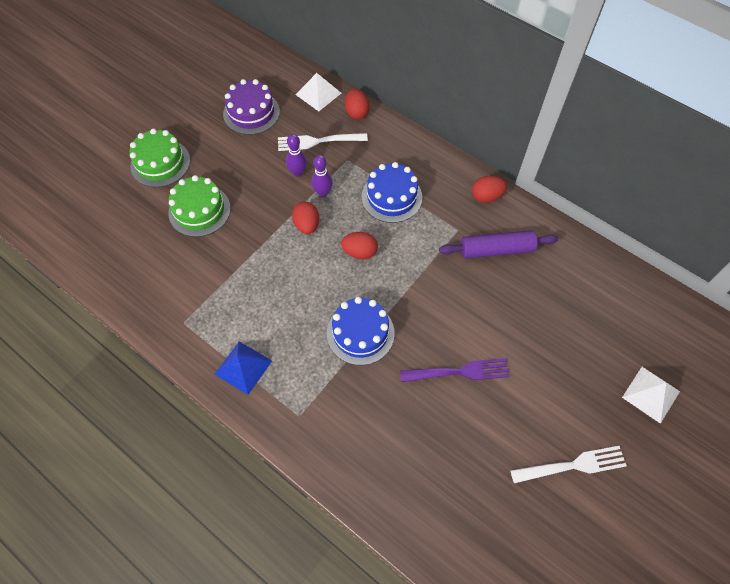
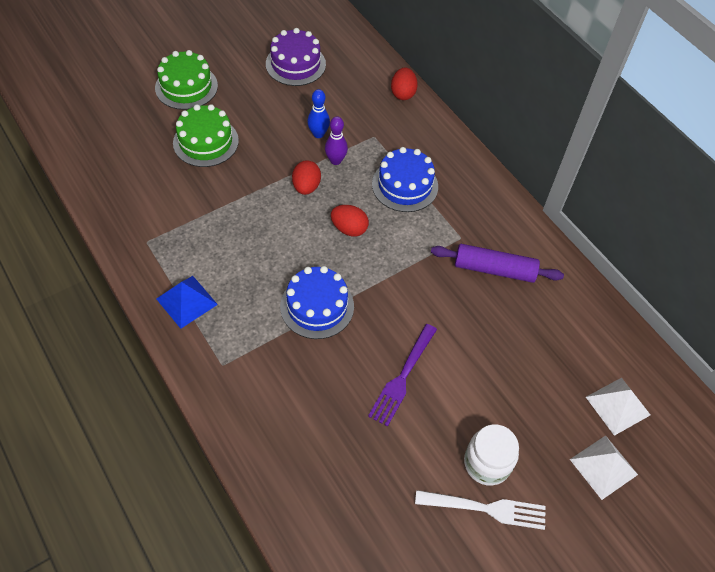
camera: 15 degrees right, 5 degrees down
(298, 172) = (318, 134): purple bowling pin -> blue bowling pin
(318, 93) = (371, 64): white pyramid -> white pyramid (618, 406)
(319, 141) = (352, 110): white fork -> none
(458, 372) = (403, 376): purple fork -> purple fork turned 105 degrees clockwise
(486, 196) = (506, 214): red egg -> none
(558, 425) = (487, 463): none -> white jar

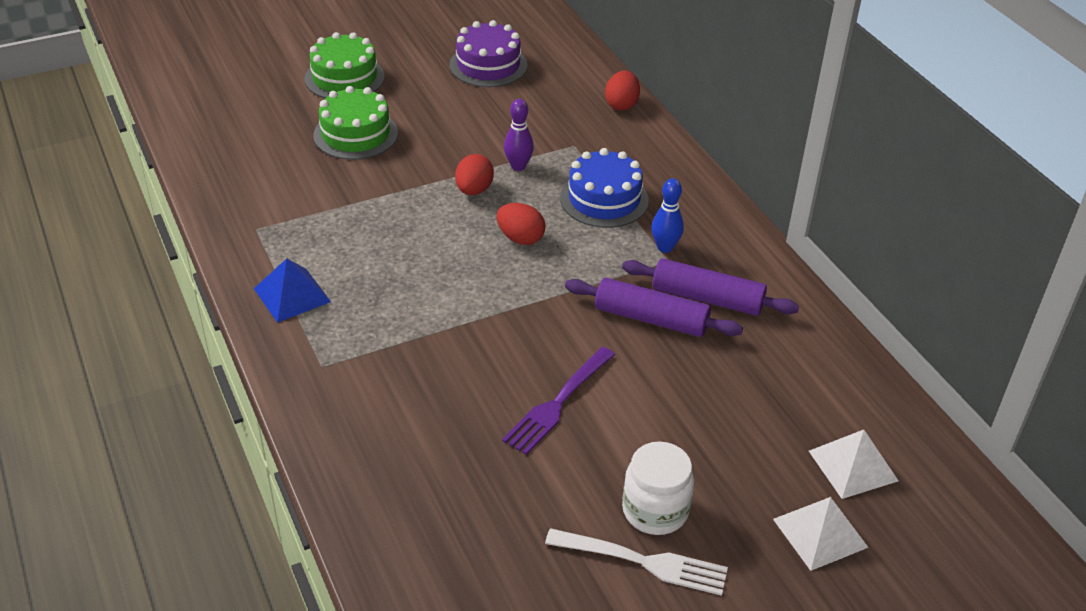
camera: 10 degrees right, 15 degrees down
(317, 306) = (460, 316): blue cake -> none
(318, 134) = (502, 137): blue bowling pin -> blue bowling pin (665, 247)
(457, 293) = (651, 319): none -> purple rolling pin

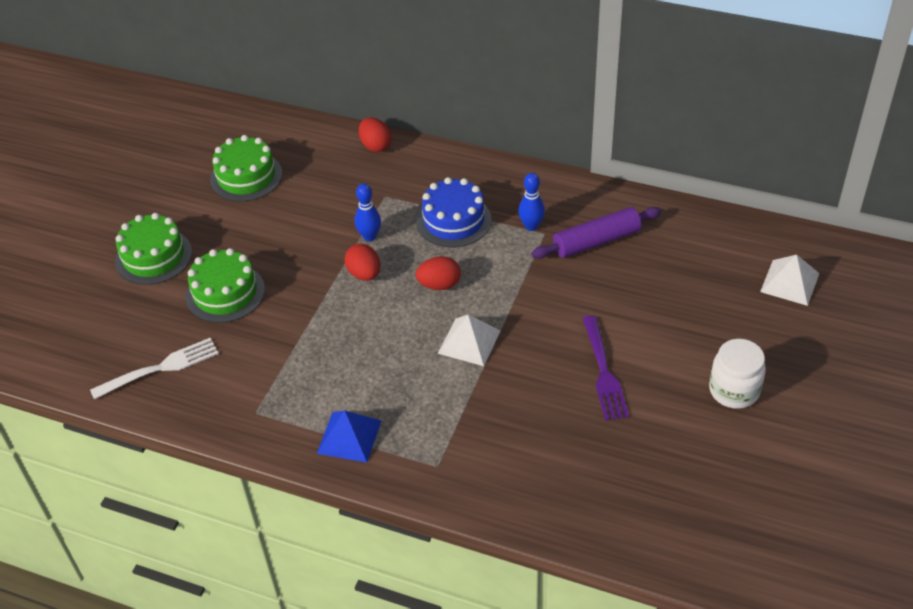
camera: 40 degrees left, 5 degrees up
(488, 65) = (246, 176): purple cake -> green cake
(518, 166) = (369, 236): purple bowling pin -> blue bowling pin
(642, 562) = (764, 424): white fork -> white fork (159, 369)
(651, 319) = (583, 278): purple rolling pin -> none
(820, 533) = (821, 333): white pyramid -> white pyramid (469, 342)

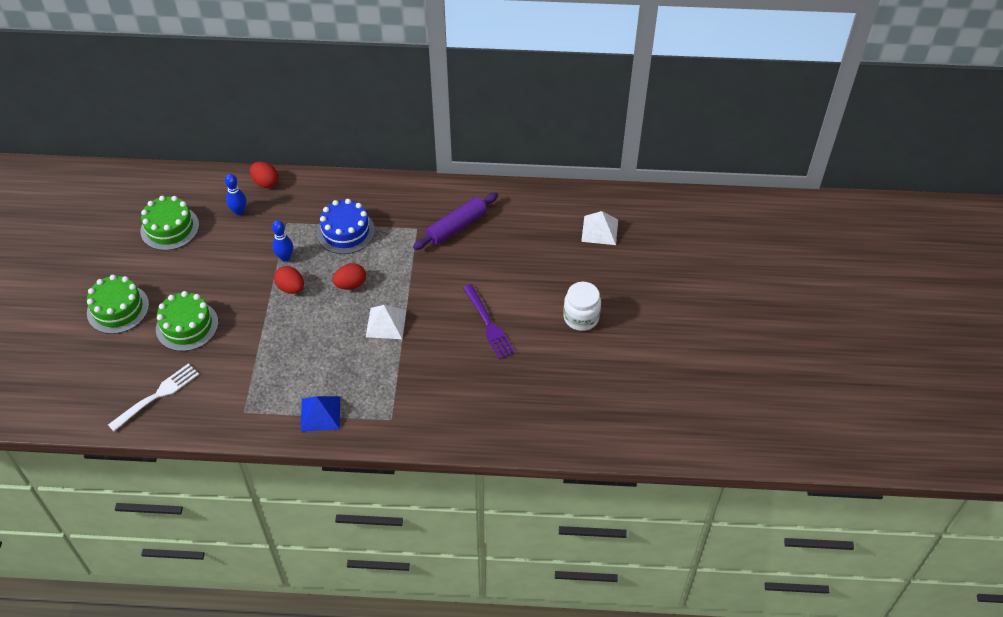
camera: 20 degrees left, 5 degrees up
(531, 226) = (405, 224): blue bowling pin -> blue bowling pin (239, 211)

